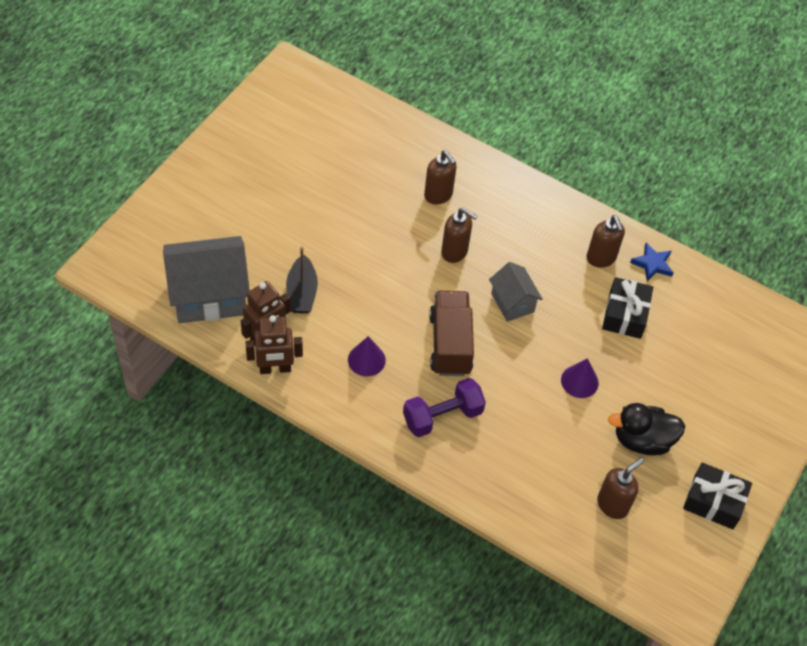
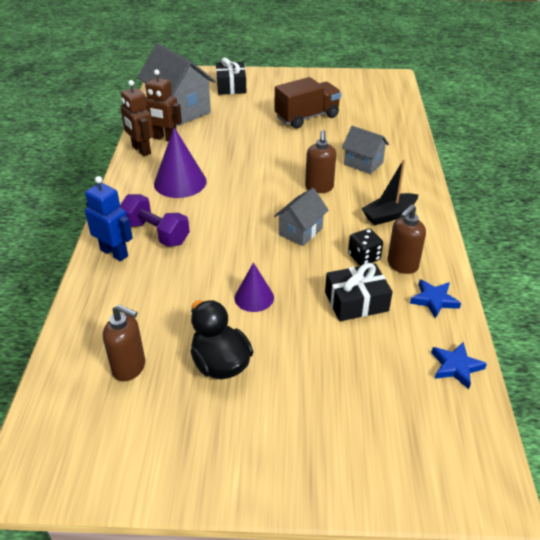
camera: 65 degrees right, 15 degrees down
(301, 292) = (214, 139): black boat -> black boat (389, 215)
(366, 360) = (180, 182): purple cone -> purple cone, size x1.64
(438, 195) = (363, 163): brown soap dispenser -> grey house
(450, 344) = (229, 214): brown truck -> brown truck (307, 117)
(452, 462) = (114, 253): none -> blue robot
(575, 278) = (364, 257): none -> black dice
(713, 501) = (182, 451): black gift -> black gift (231, 86)
(724, 295) = (456, 367): none -> blue star

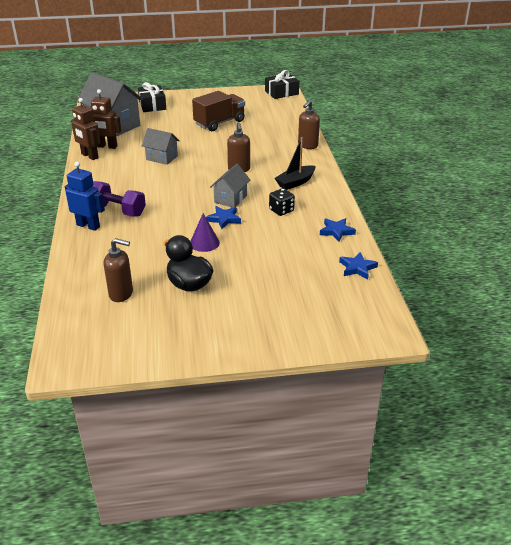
camera: 10 degrees left, 5 degrees down
(180, 182) = (128, 175): purple cone -> none
(286, 262) = (224, 219): none -> blue star
(356, 301) = (280, 238): black gift -> black gift (281, 93)
(363, 163) = (270, 151): grey house -> grey house (162, 158)
(402, 265) = (310, 213): brown soap dispenser -> brown soap dispenser (307, 146)

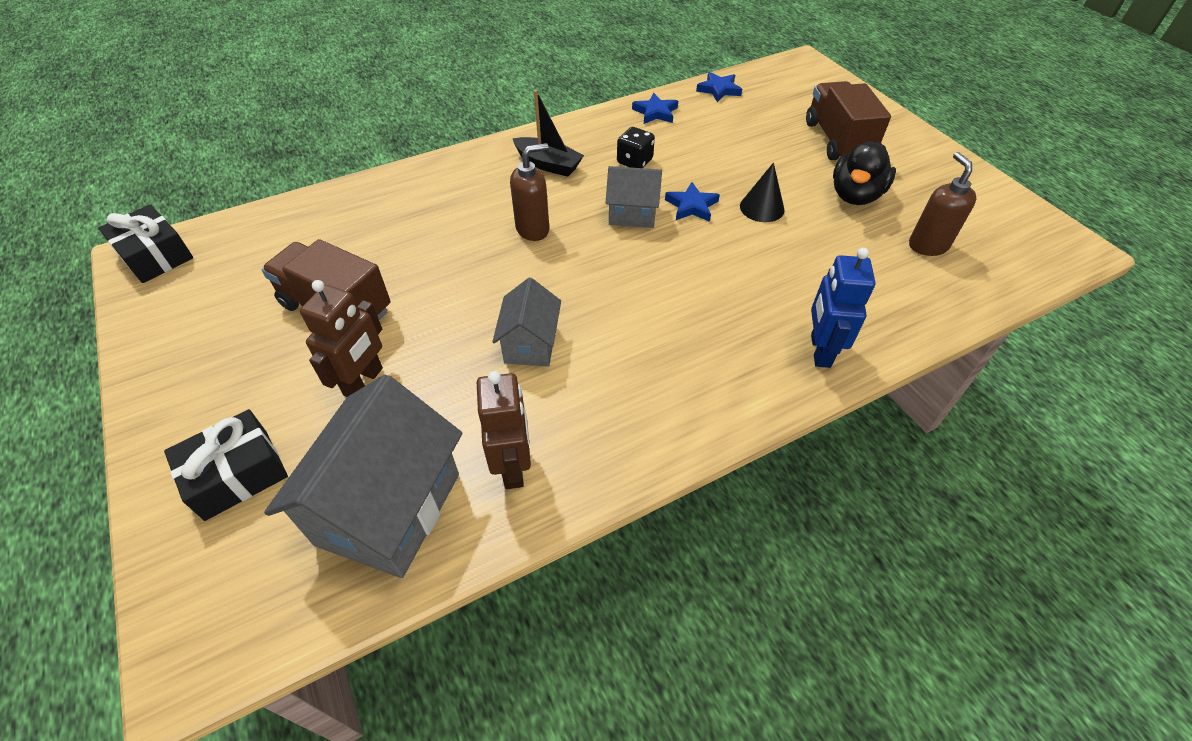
camera: 110 degrees left, 15 degrees up
(89, 156) = (574, 479): brown robot -> brown robot (364, 382)
(117, 210) = (749, 332): purple dumbbell -> none
(204, 243) = (762, 208): purple cone -> black cone
(256, 302) = (837, 140): none -> brown truck
(307, 146) = (415, 175): brown soap dispenser -> none

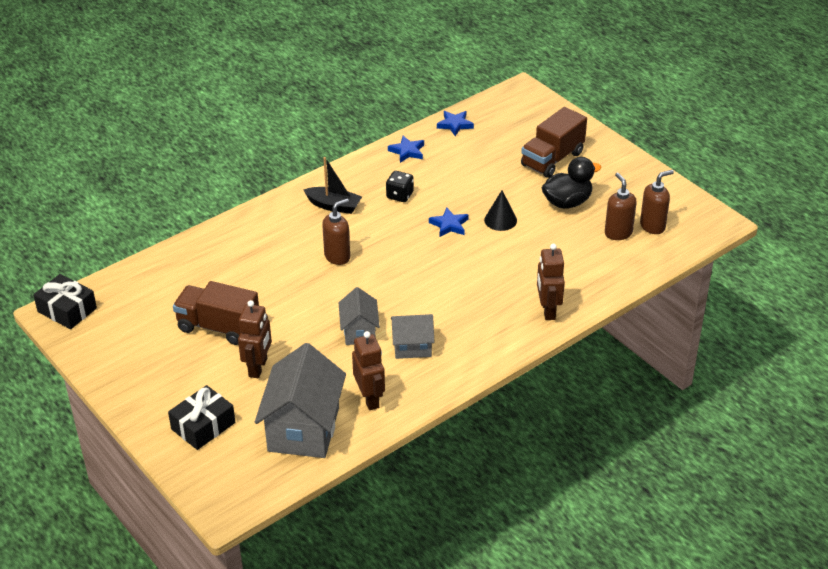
camera: 10 degrees left, 10 degrees down
(632, 214) = (407, 236): grey house -> grey house (412, 347)
(820, 350) = (548, 310): blue robot -> brown robot
(837, 140) = (552, 159): brown truck -> brown truck turned 120 degrees counterclockwise
(855, 195) = (567, 202): black duck -> black duck turned 135 degrees counterclockwise
(978, 242) = (652, 226): none -> brown soap dispenser

